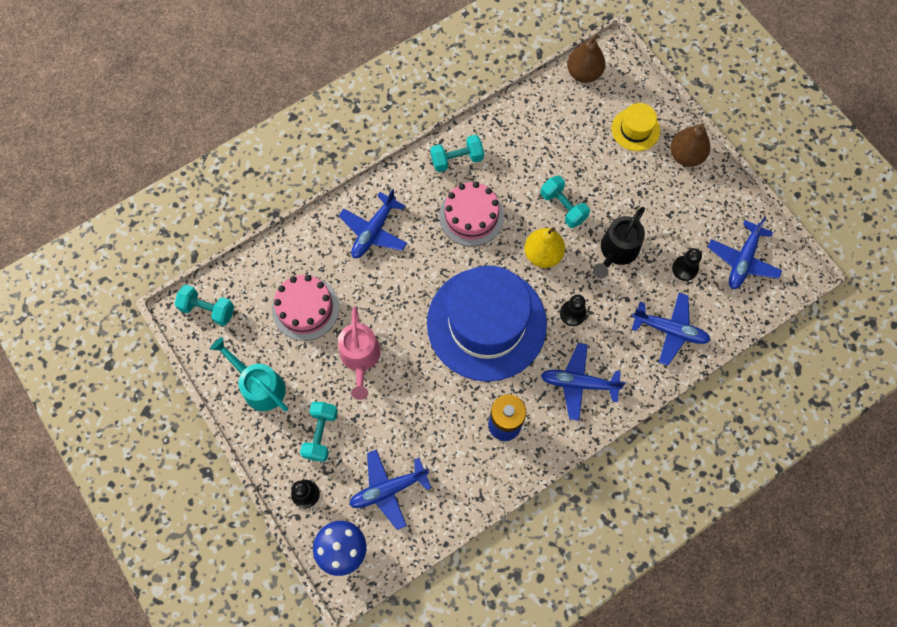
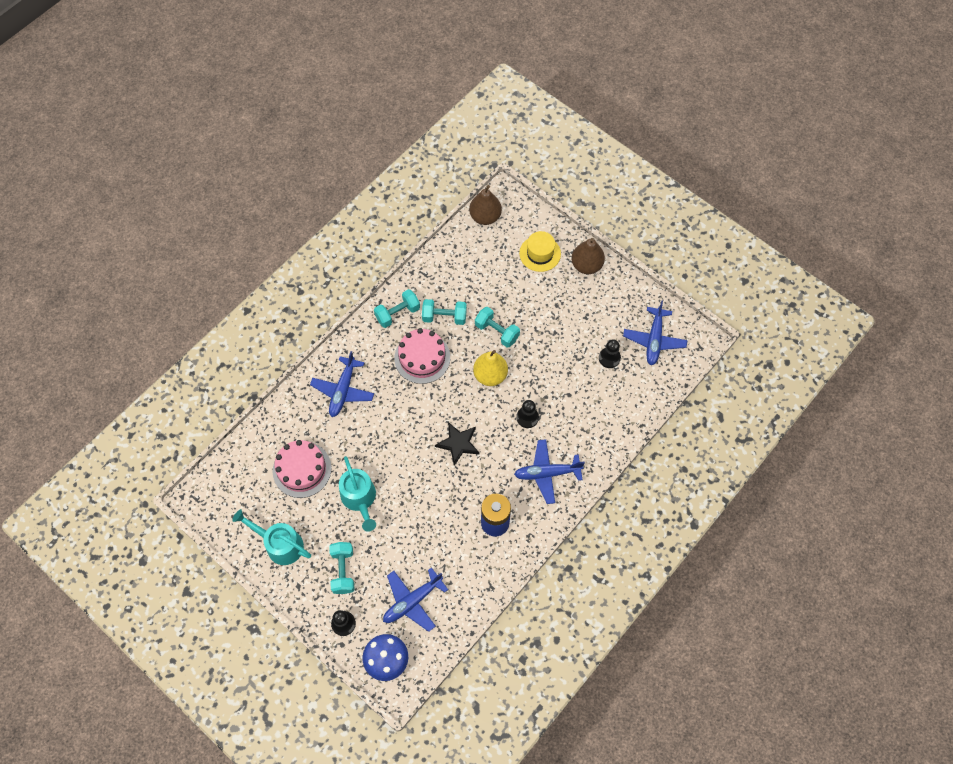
camera: 15 degrees left, 5 degrees down
(208, 309) = (217, 491): turquoise dumbbell -> turquoise dumbbell (444, 317)
(360, 358) = (360, 499): pink watering can -> turquoise watering can
(486, 323) = (458, 443): blue hat -> black star
(616, 251) = (550, 358): black watering can -> none
(670, 330) = (610, 411): blue plane -> none

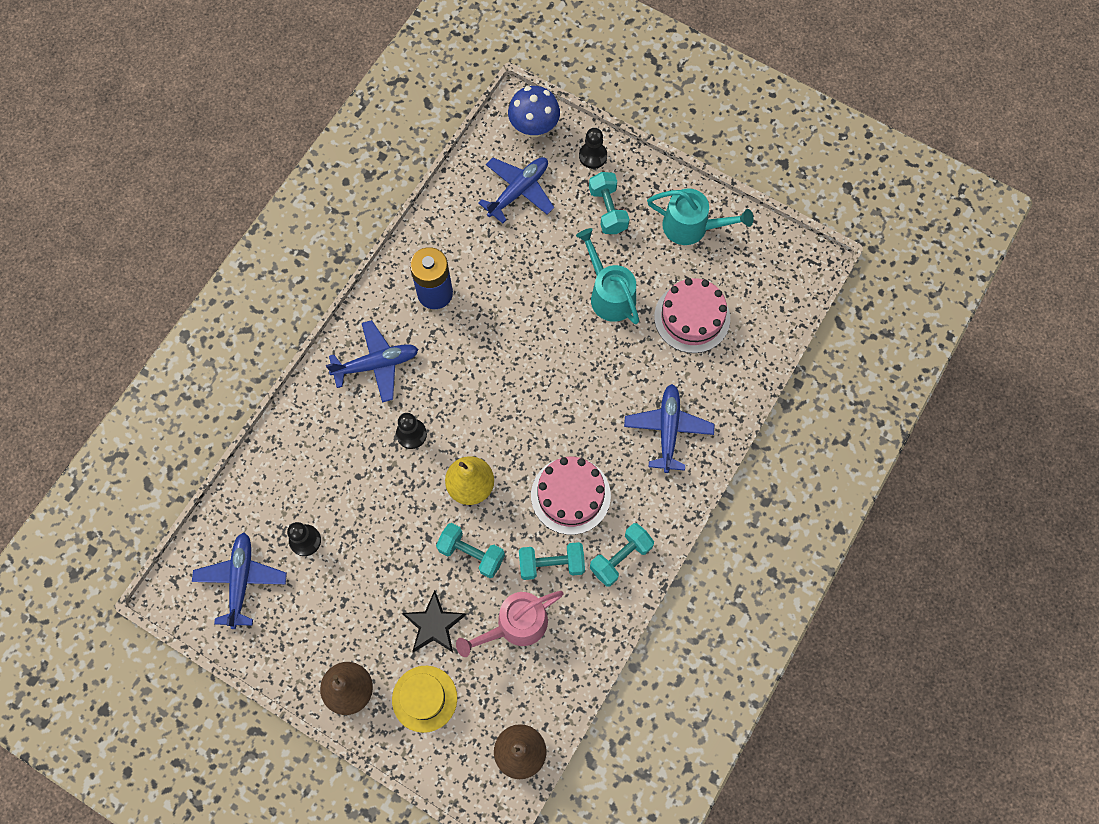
camera: 170 degrees right, 5 degrees up
(458, 443) = (498, 384): black star -> black star (434, 624)
(475, 285) = (515, 625): none -> pink watering can

